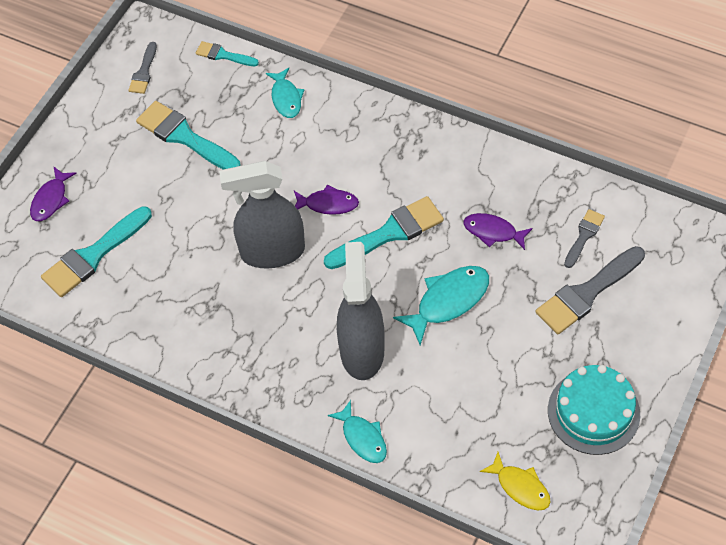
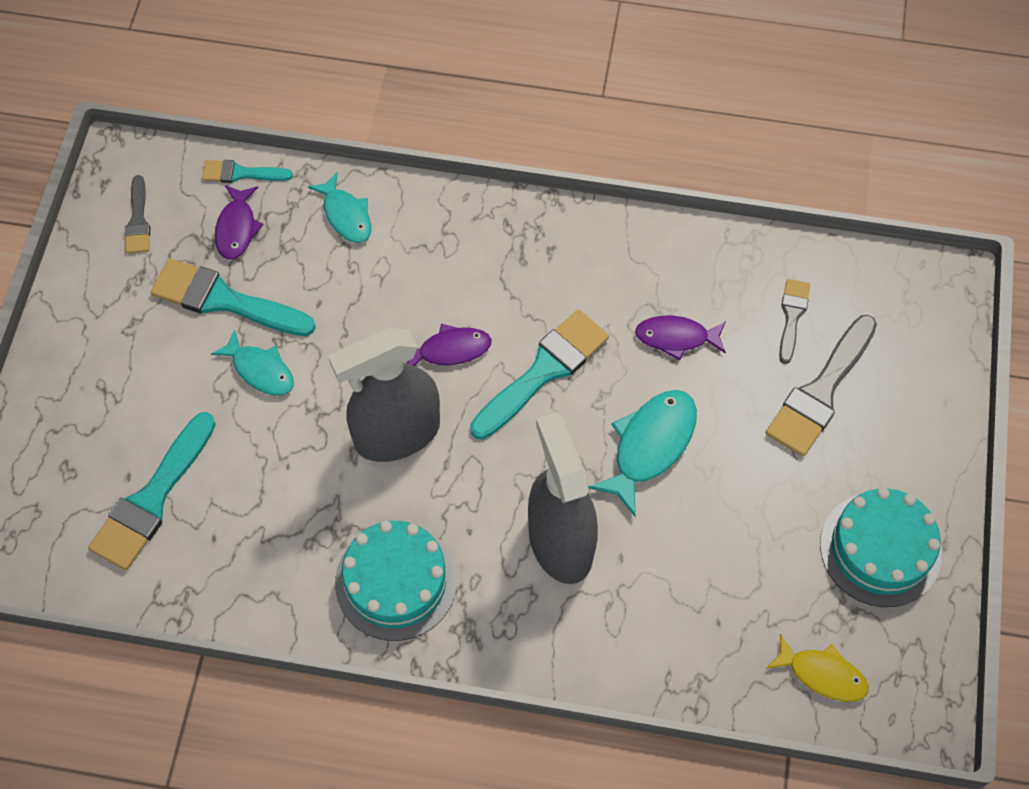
camera: 20 degrees left, 5 degrees up
(51, 199) = (66, 433): purple fish -> purple fish (237, 228)
(239, 349) = (396, 581): none -> turquoise cake
(362, 438) = (600, 662): turquoise fish -> turquoise fish (260, 370)

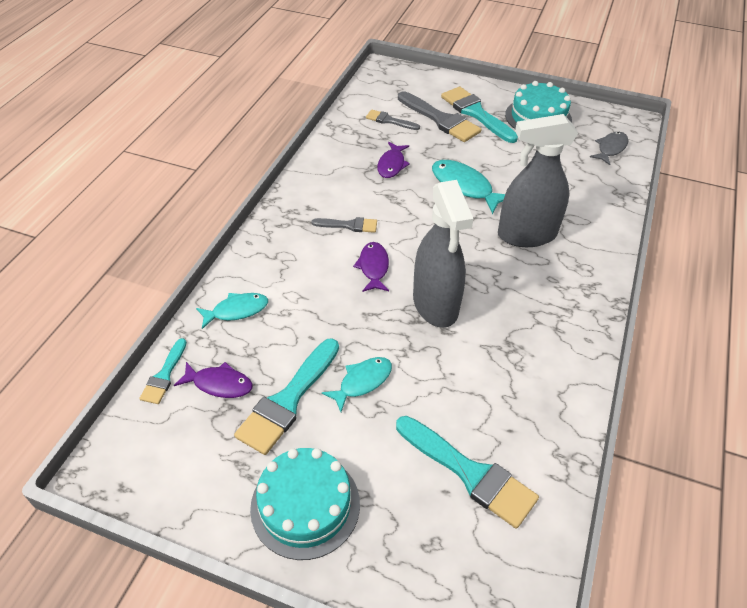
camera: 80 degrees left, 15 degrees down
(138, 220) = (179, 461): grey brush -> grey brush (349, 225)
(396, 581) = (551, 320): turquoise cake -> turquoise cake (305, 505)
(544, 371) = (401, 224): turquoise brush -> turquoise brush (476, 113)
(822, 674) = (610, 148): yellow fish -> grey fish

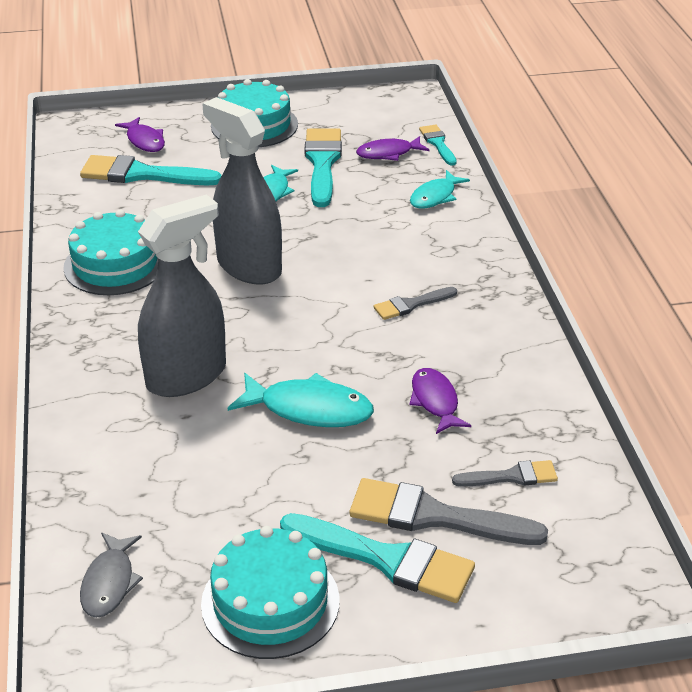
camera: 150 degrees right, 10 degrees down
(373, 267) = (342, 275): purple fish -> purple fish (144, 141)
(541, 355) = (115, 264): none -> turquoise cake

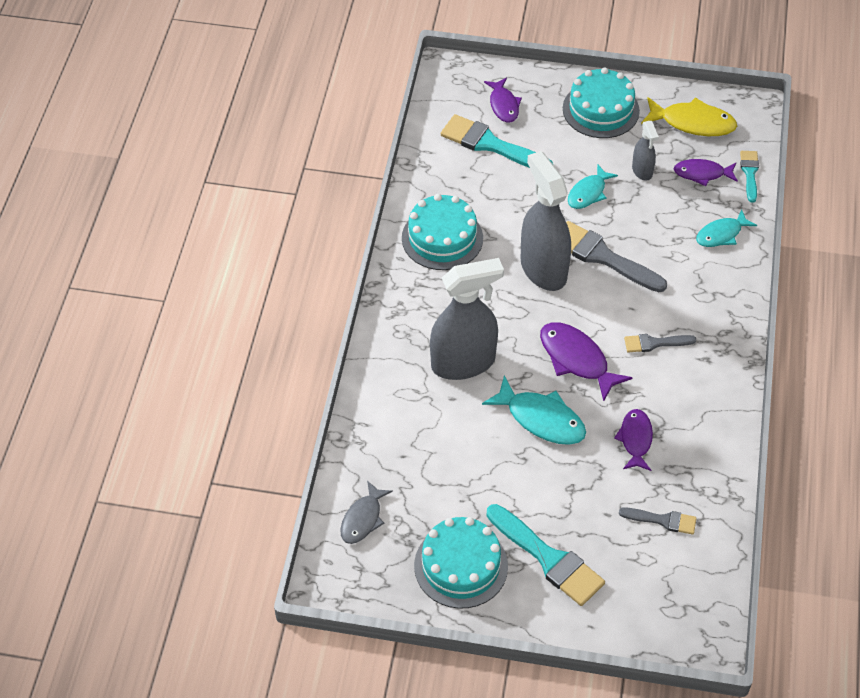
camera: 20 degrees right, 15 degrees up
(322, 163) = (642, 171): turquoise brush -> grey spray bottle
(326, 340) = (576, 359): none -> purple fish
(357, 117) = (693, 123): none -> yellow fish
(434, 516) = (594, 535): grey brush -> grey brush (602, 257)

